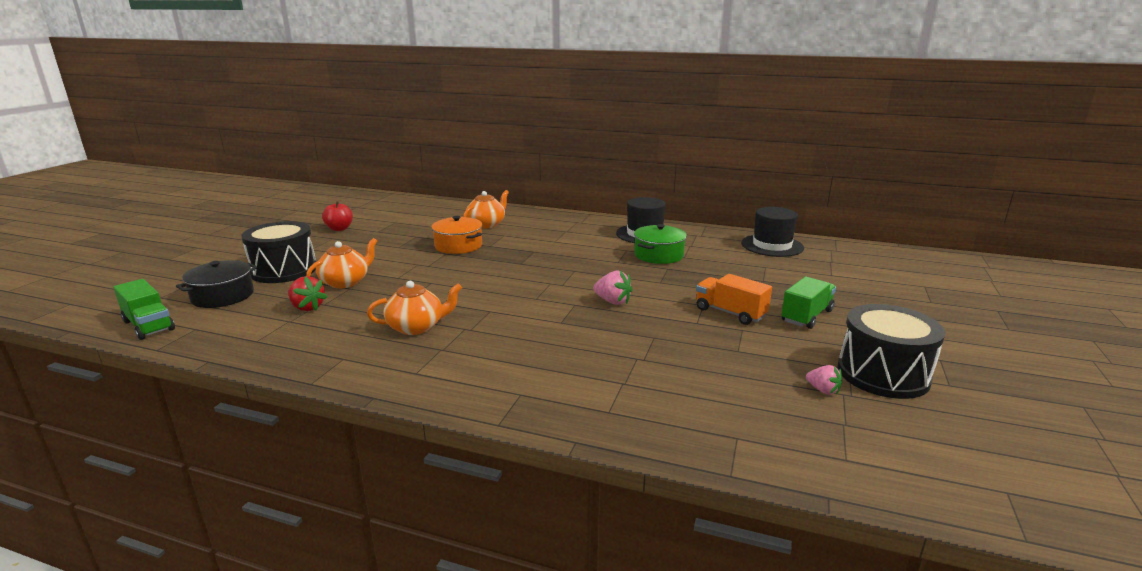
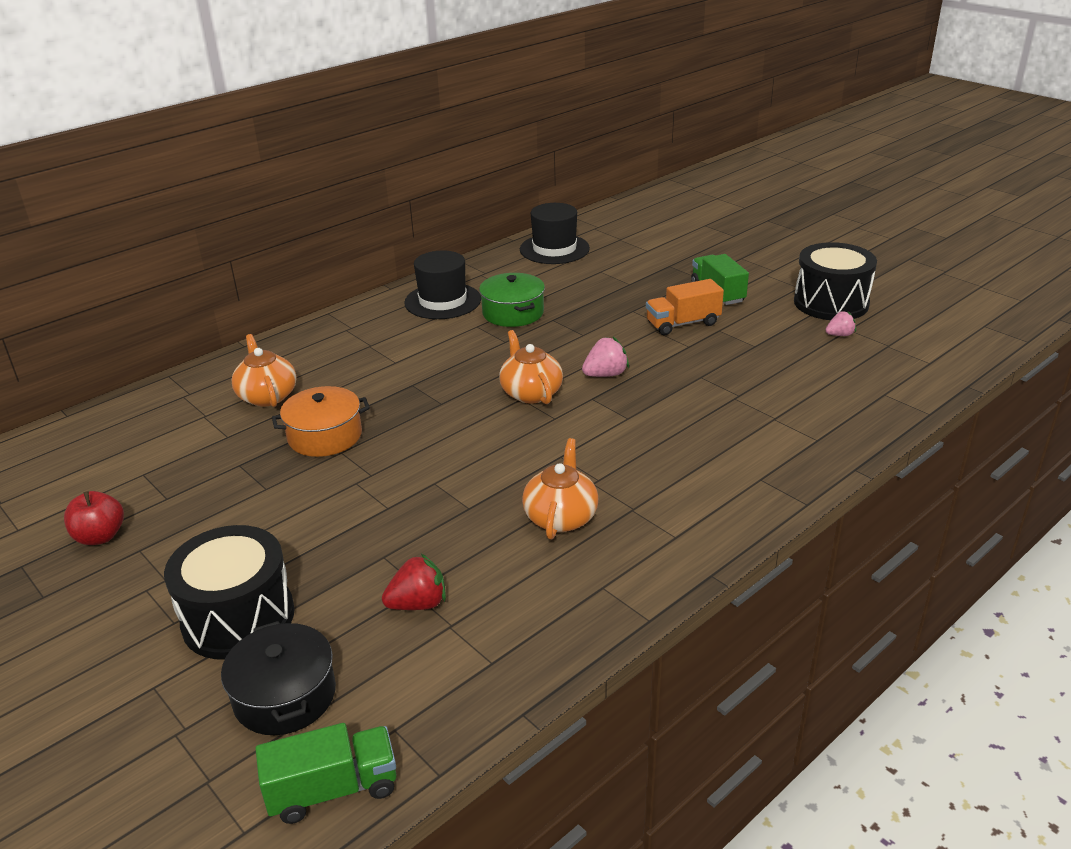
camera: 60 degrees left, 10 degrees up
(345, 282) = (357, 557): orange teapot -> orange teapot (531, 393)

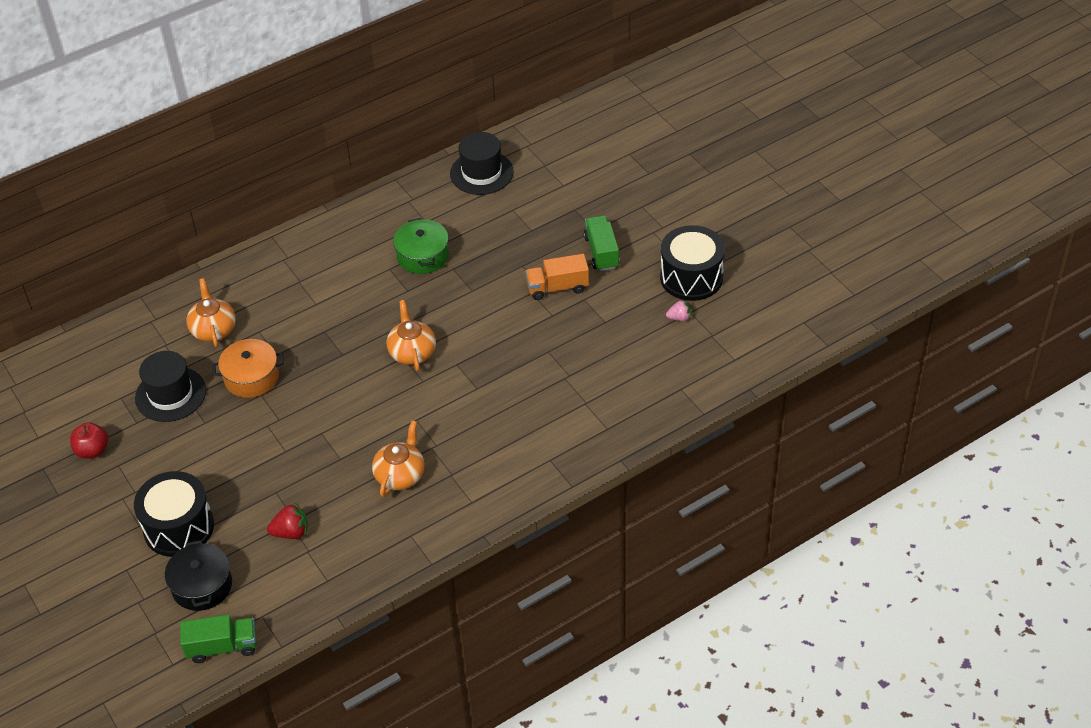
camera: 10 degrees right, 15 degrees up
(443, 301) = (368, 233): black hat -> black hat (170, 394)
(605, 374) = (475, 339): pink strawberry -> none

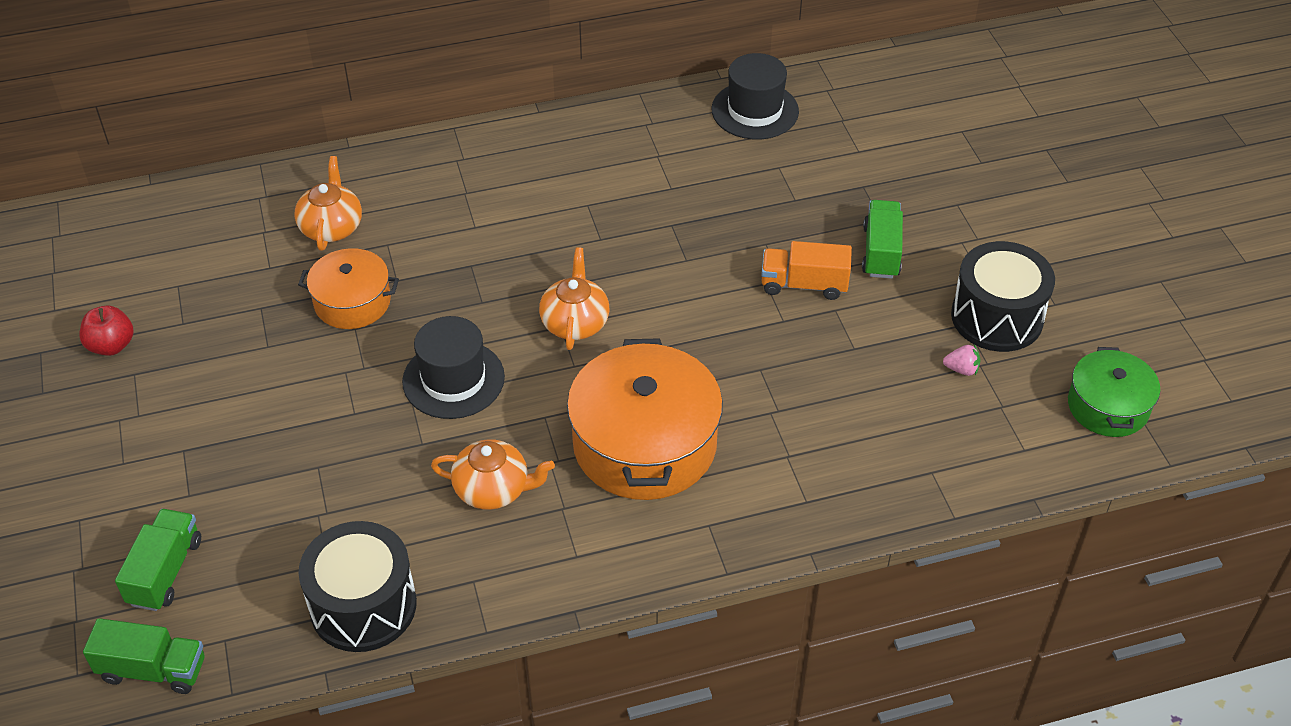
camera: 15 degrees right, 0 degrees up
(170, 394) = (241, 298): black hat -> black hat (453, 379)
(179, 527) = (172, 480): black drum -> black drum (363, 605)
(202, 586) = (165, 572): black pot -> green truck
(291, 532) = (314, 529): red strawberry -> none
(400, 475) = (493, 489): orange teapot -> orange teapot turned 60 degrees clockwise
(423, 256) = (637, 199): green pot -> green pot (1108, 406)
(489, 420) = (644, 444): none -> orange pot

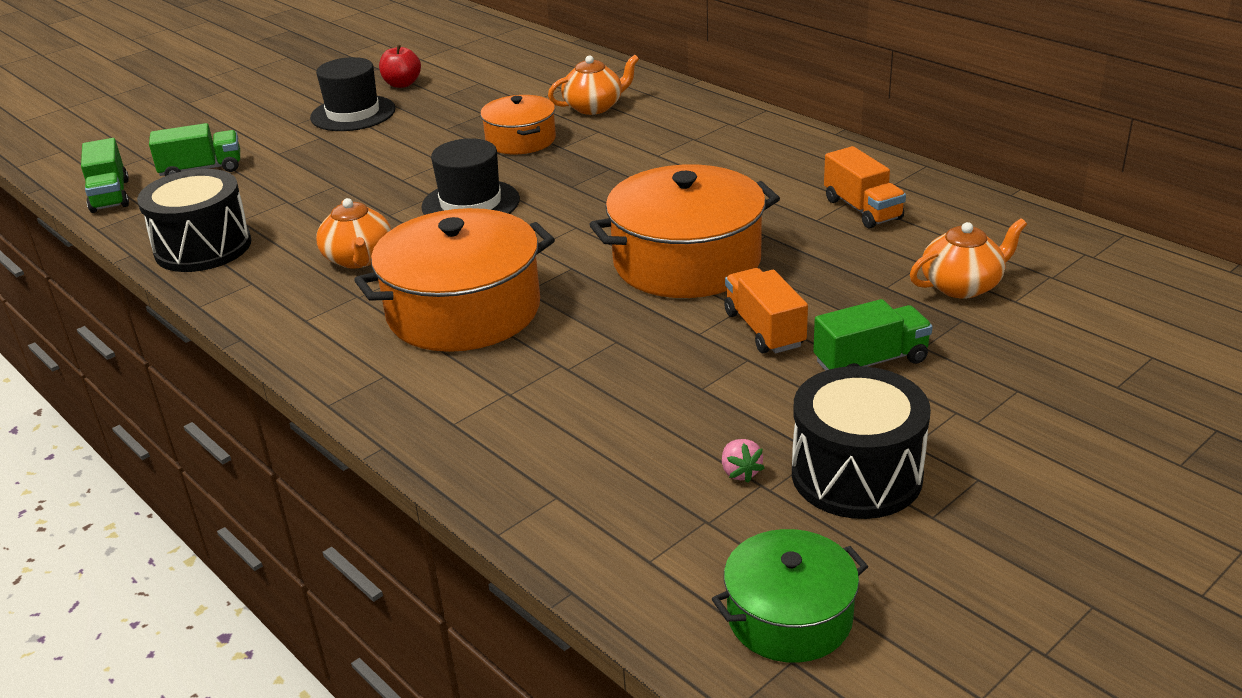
camera: 65 degrees right, 15 degrees down
(575, 322) = (587, 231): orange teapot -> orange teapot (962, 286)
(675, 284) = (687, 261): none -> orange pot
(677, 157) = (862, 209): none -> orange truck
(755, 110) = (989, 225): black hat -> black hat (353, 113)

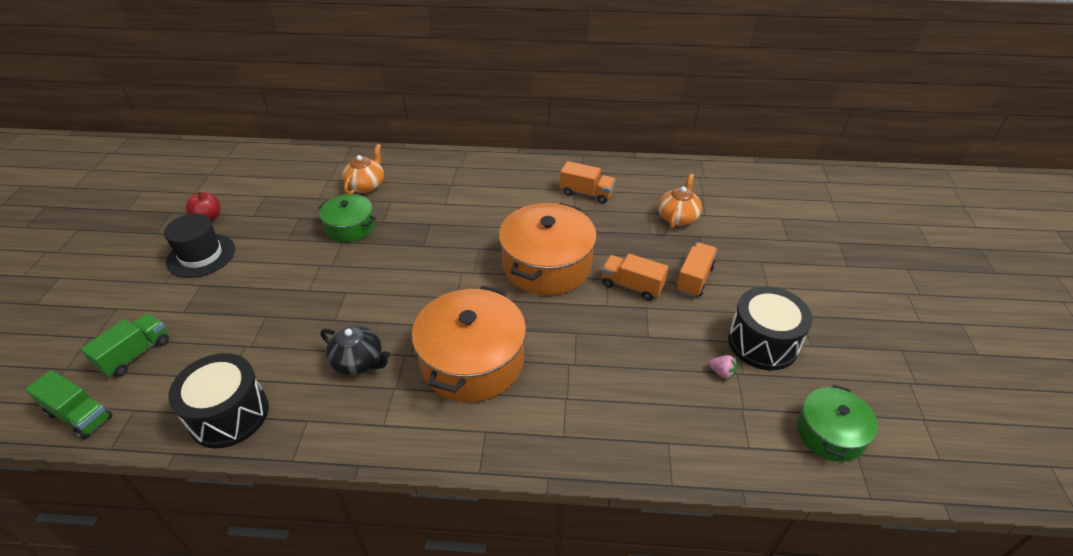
camera: 45 degrees left, 10 degrees up
(358, 259) = (358, 362): orange teapot -> black teapot
(470, 203) = (378, 286): black hat -> none
(521, 140) = (350, 227): orange pot -> green pot
(870, 361) = (694, 279): green truck -> orange truck

